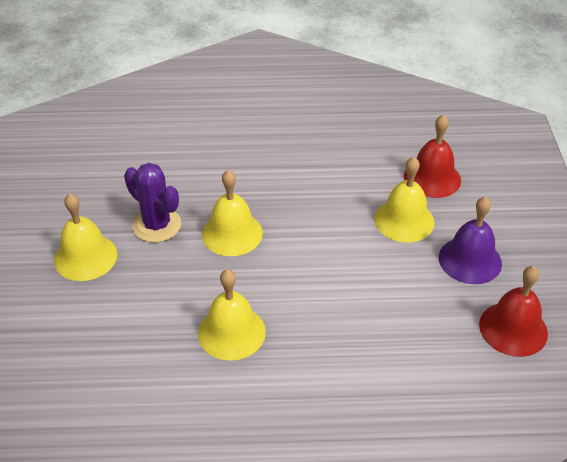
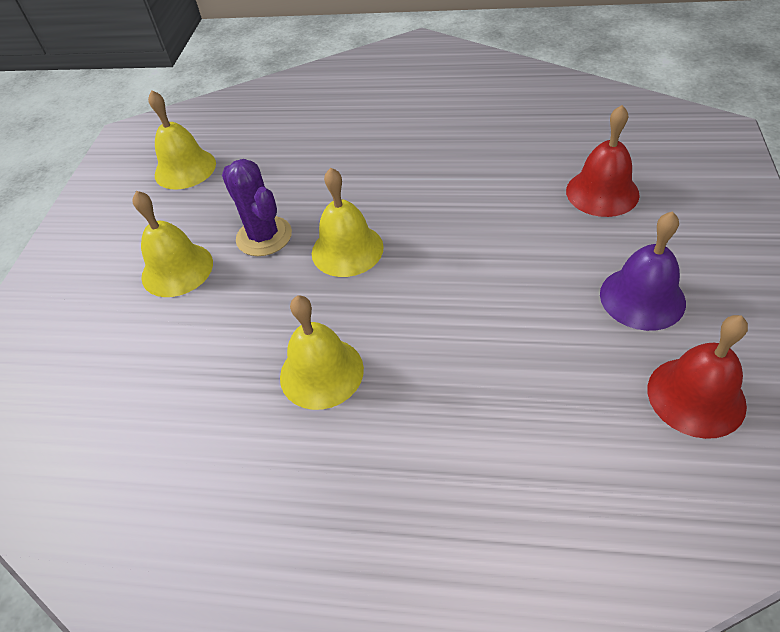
camera: 15 degrees right, 5 degrees up
(404, 220) = (560, 243): yellow bell -> yellow bell (185, 169)

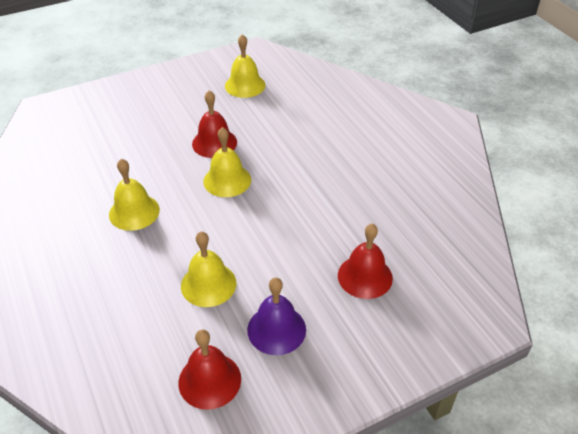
camera: 50 degrees right, 5 degrees down
(177, 269) = (169, 124): yellow bell -> yellow bell (208, 284)
(264, 236) = (214, 143): purple cactus -> red bell

